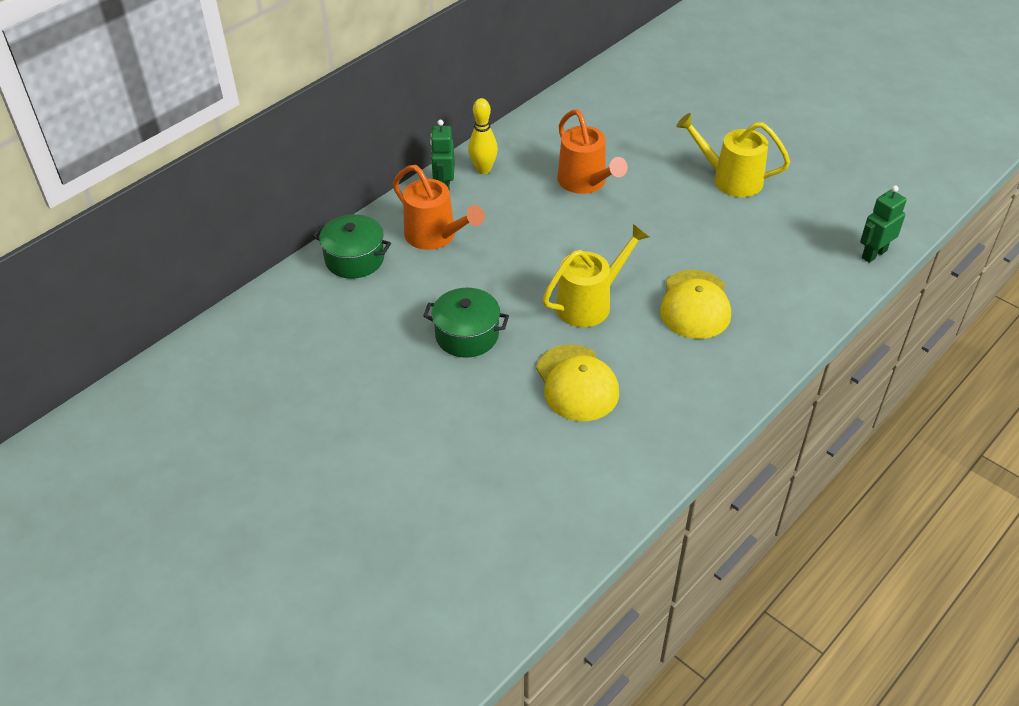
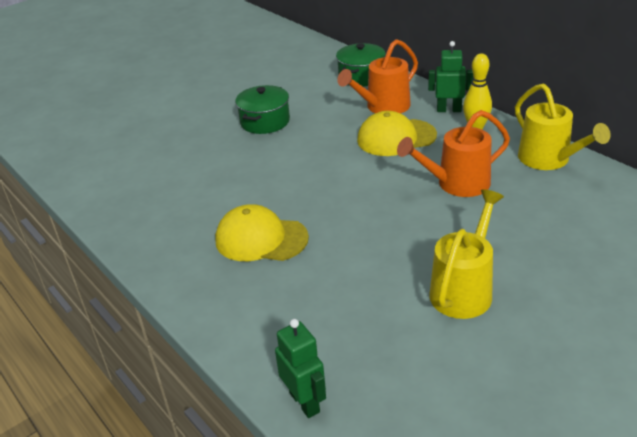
camera: 100 degrees right, 10 degrees down
(577, 383) = (194, 168): yellow cap -> yellow cap (396, 138)
(590, 303) = (282, 178): yellow watering can -> yellow watering can (549, 160)

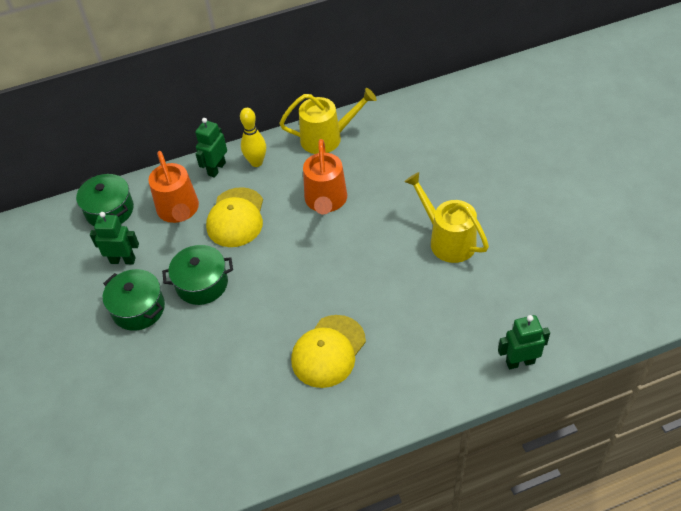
camera: 70 degrees left, 15 degrees up
(307, 143) = (202, 284): none -> green pot
(311, 99) = (123, 260): none -> green robot

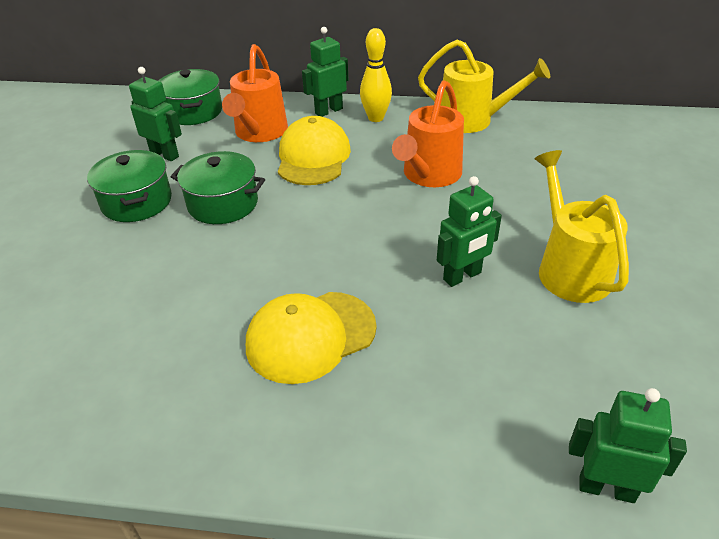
camera: 25 degrees right, 10 degrees down
(236, 217) = (313, 157): yellow cap -> yellow cap turned 150 degrees clockwise
(390, 272) = (462, 276): none -> green robot

